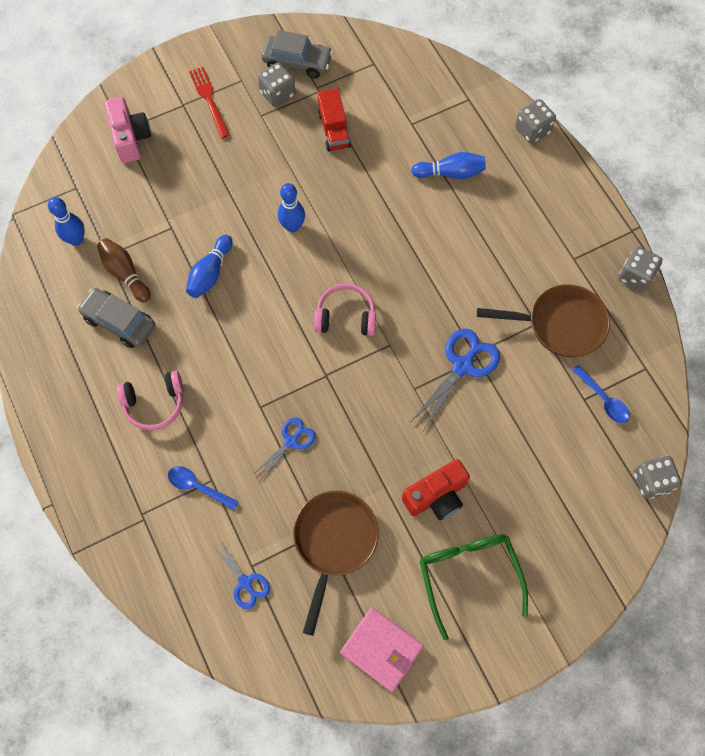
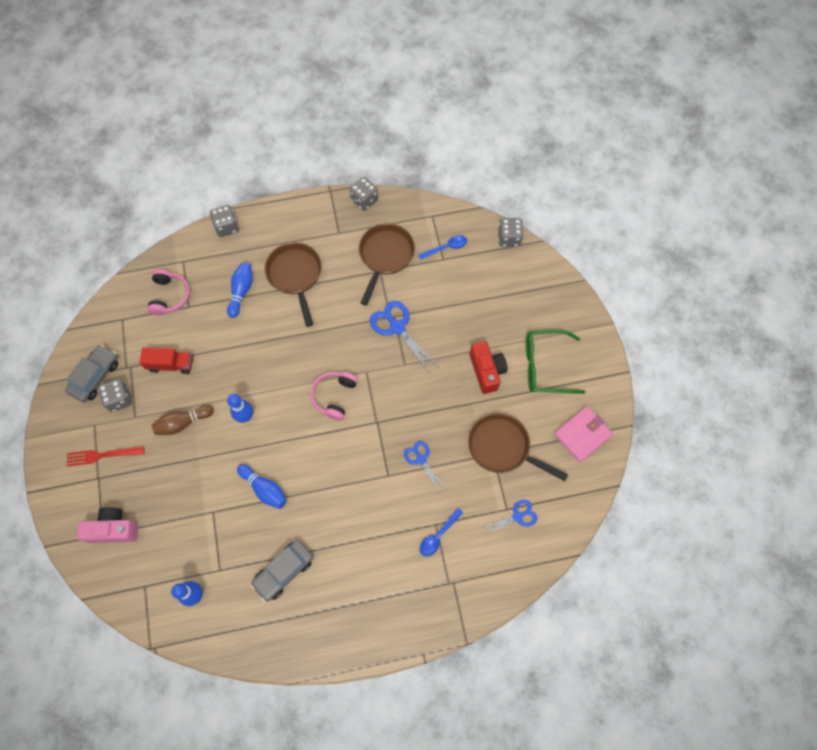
camera: 75 degrees left, 0 degrees up
(125, 274) = (242, 558): brown bowling pin -> brown bowling pin (183, 423)
(154, 403) = (362, 556): pink headphones -> pink headphones (170, 296)
(493, 226) = (295, 276): none -> brown pan

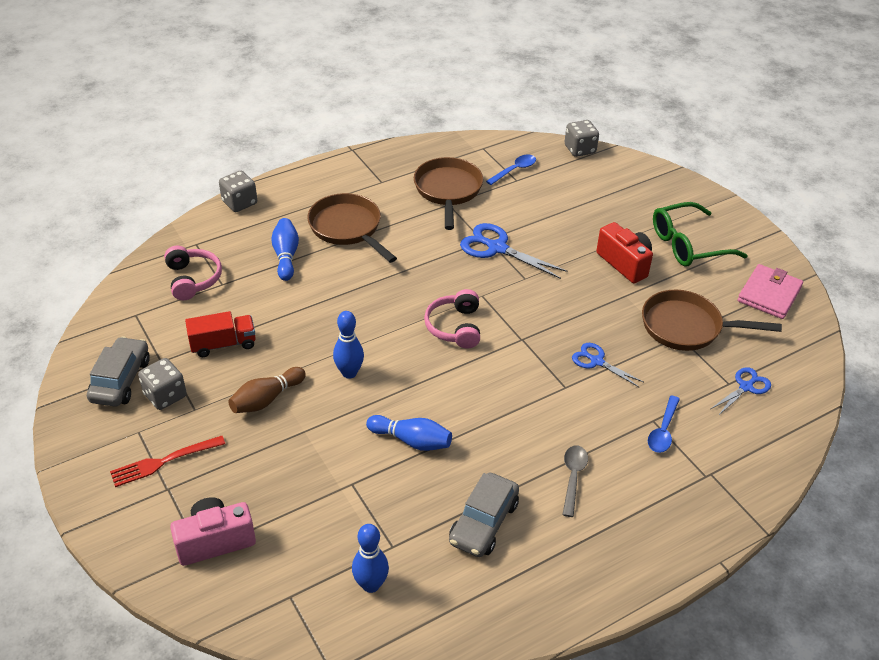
camera: 20 degrees left, 25 degrees down
(358, 554) = (573, 477): none -> grey spoon
(364, 200) = (397, 149): grey dice -> none

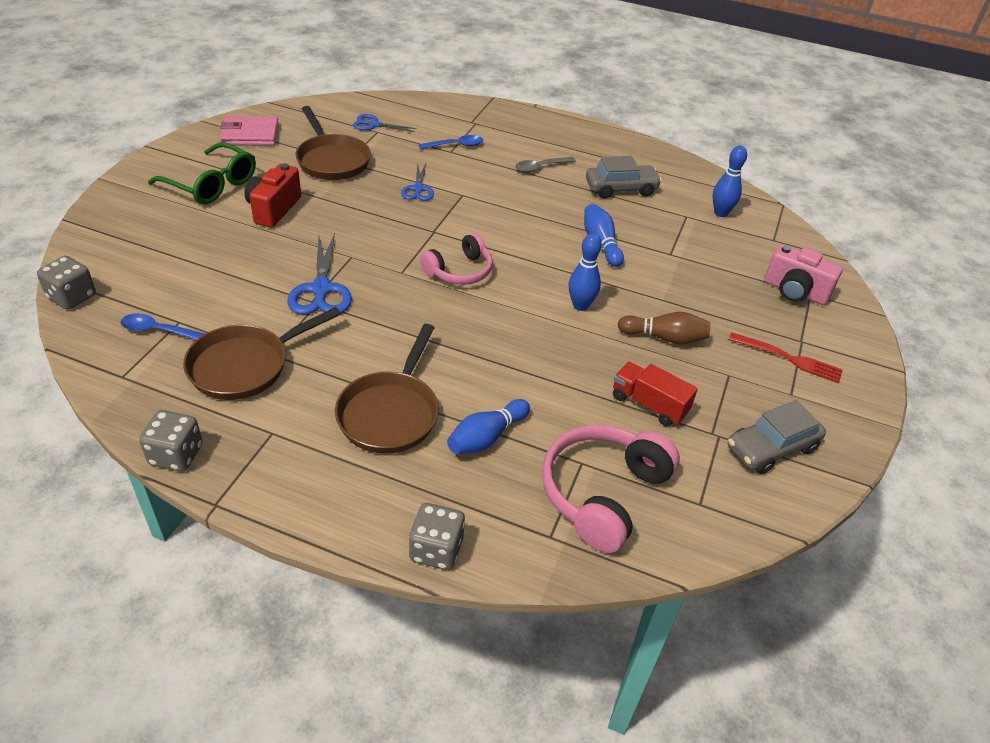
camera: 130 degrees left, 0 degrees up
(165, 395) = (743, 403): grey dice -> grey dice (176, 455)
(193, 279) = (603, 493): pink headphones -> pink headphones, size x1.54

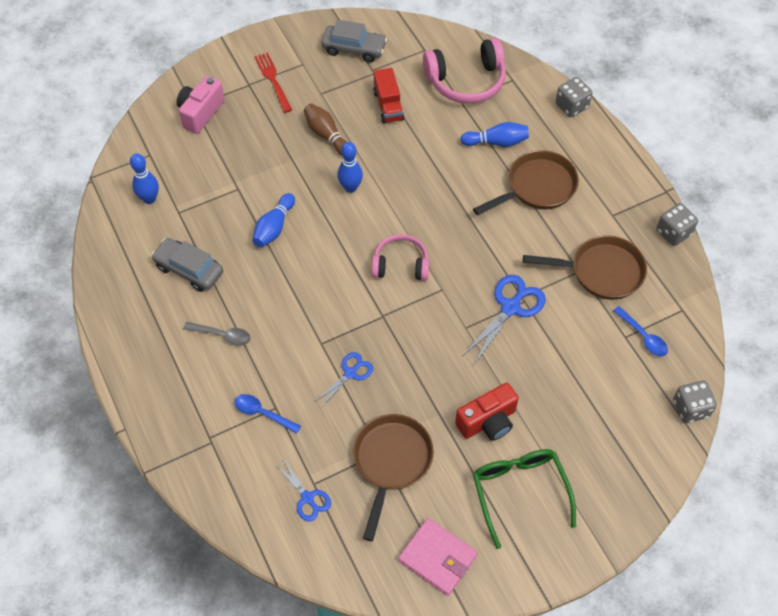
camera: 135 degrees left, 15 degrees up
(794, 291) = (200, 113): pink camera -> pink camera turned 135 degrees counterclockwise

